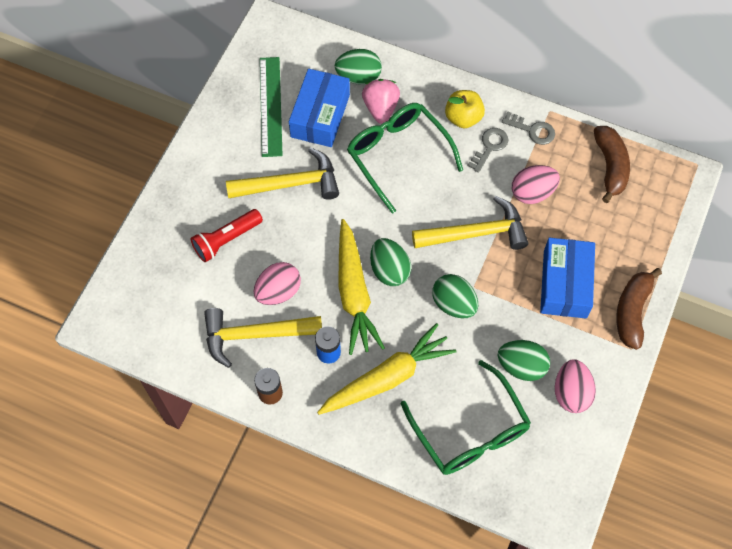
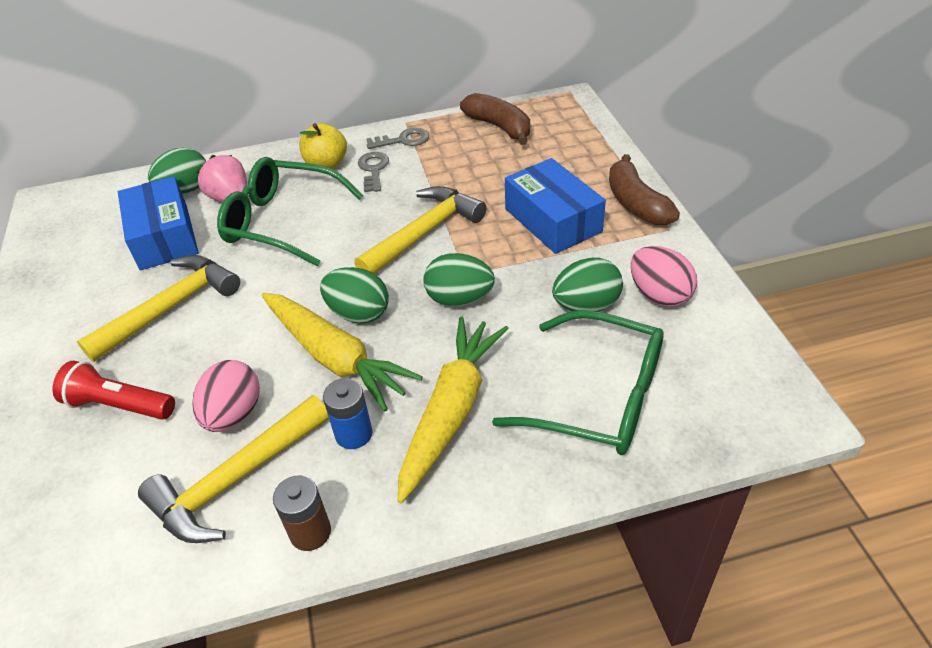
camera: 35 degrees left, 20 degrees down
(226, 240) = (119, 405): red flashlight -> red flashlight turned 90 degrees clockwise
(271, 106) = (95, 259): green ruler -> none
(532, 192) = (448, 177): pink egg -> none

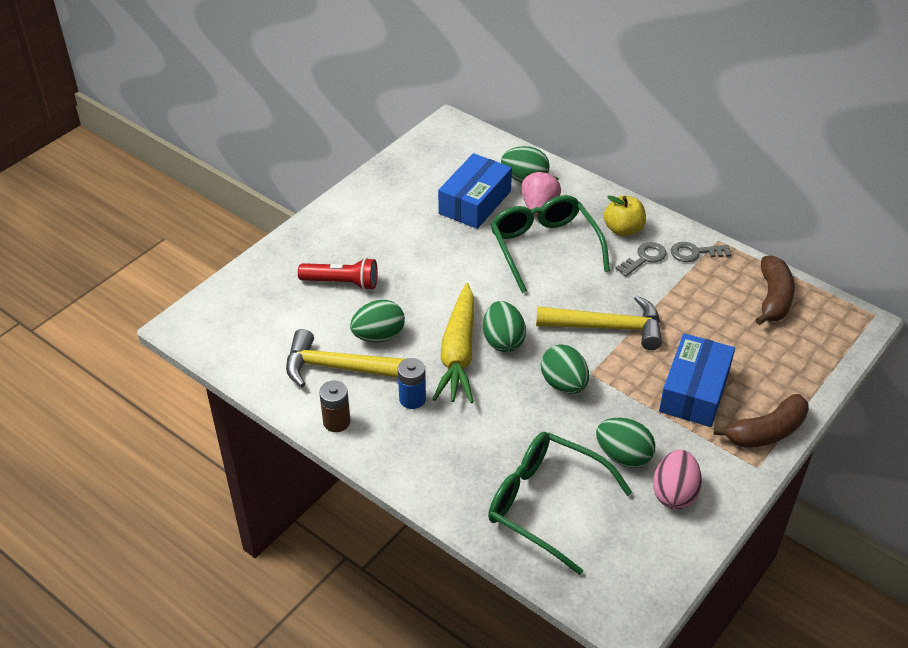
camera: 50 degrees right, 0 degrees up
(119, 405) = (342, 283): red flashlight -> red flashlight turned 120 degrees clockwise
(170, 308) = (424, 250): yellow hammer -> none
(234, 414) = (378, 336): pink egg -> green egg
(403, 140) = (695, 253): grey key -> grey key turned 135 degrees clockwise
(451, 411) = (468, 435): yellow carrot -> none
(598, 397) = (545, 504): green glasses -> green glasses turned 135 degrees clockwise
(636, 203) = (766, 431): brown banana -> brown banana turned 150 degrees counterclockwise

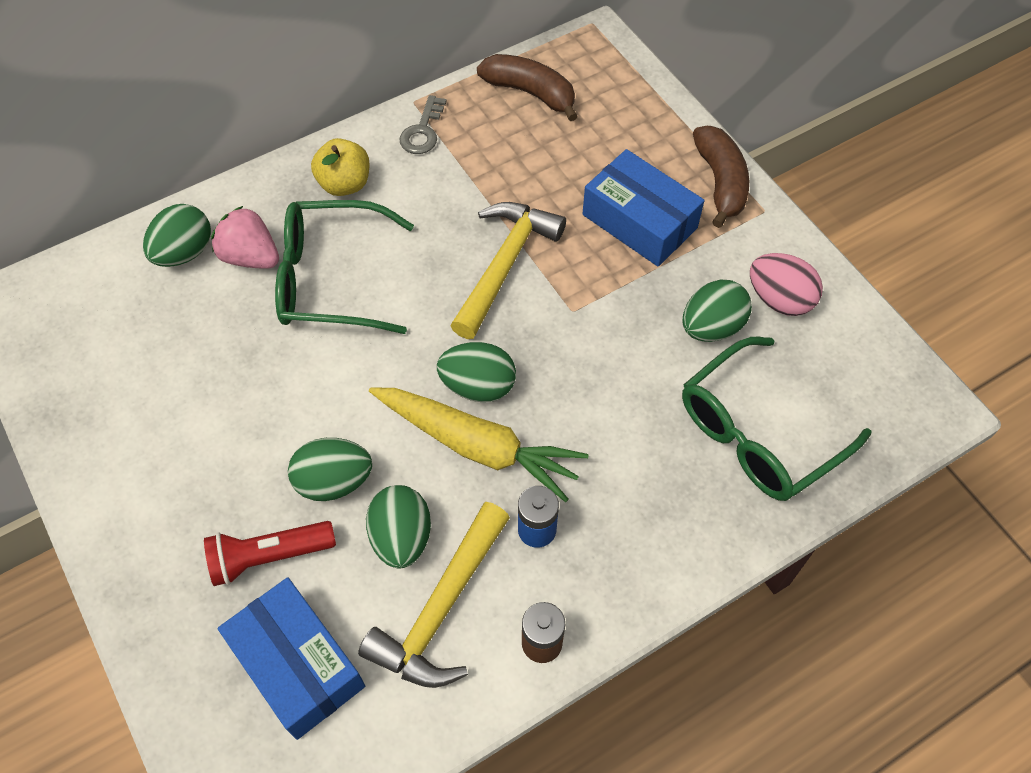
camera: 70 degrees left, 15 degrees up
(342, 283) = (269, 556): red flashlight -> red flashlight turned 135 degrees counterclockwise
(475, 202) = (196, 328): blue box -> blue box (297, 664)
(563, 384) = (579, 345): green egg -> green egg (334, 481)
(644, 258) = (406, 183): grey key -> none

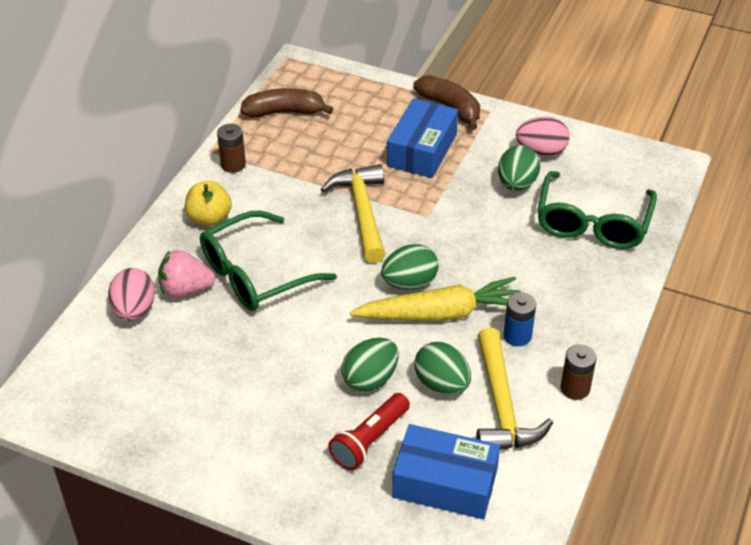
camera: 35 degrees left, 15 degrees down
(184, 252) = (134, 310): green egg -> pink egg
(422, 131) = (233, 164): grey key -> brown battery
(639, 221) = (422, 150): blue box -> blue box turned 75 degrees counterclockwise

